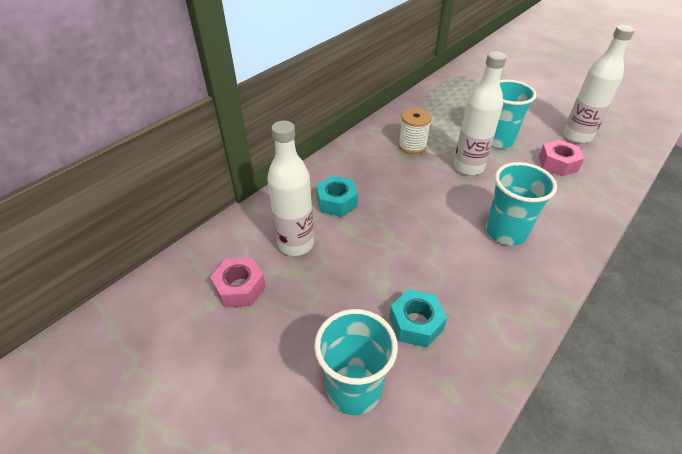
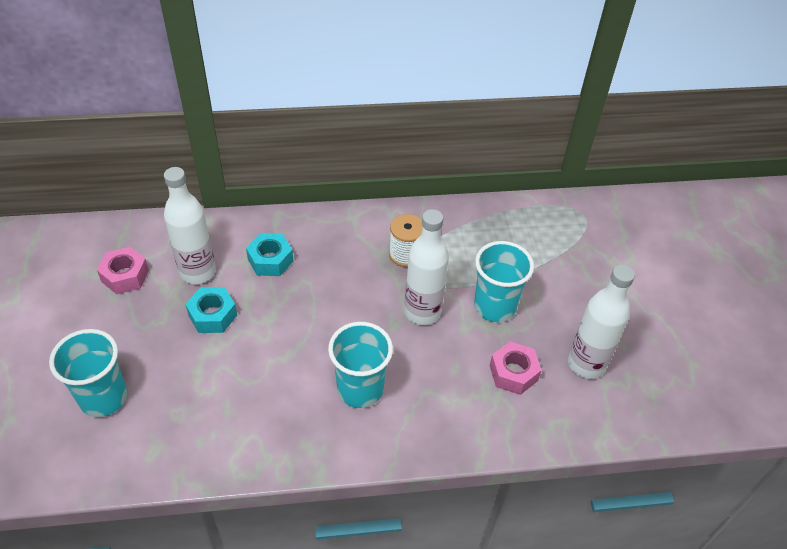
camera: 40 degrees right, 5 degrees up
(416, 323) = (194, 394): turquoise nut -> turquoise nut (213, 315)

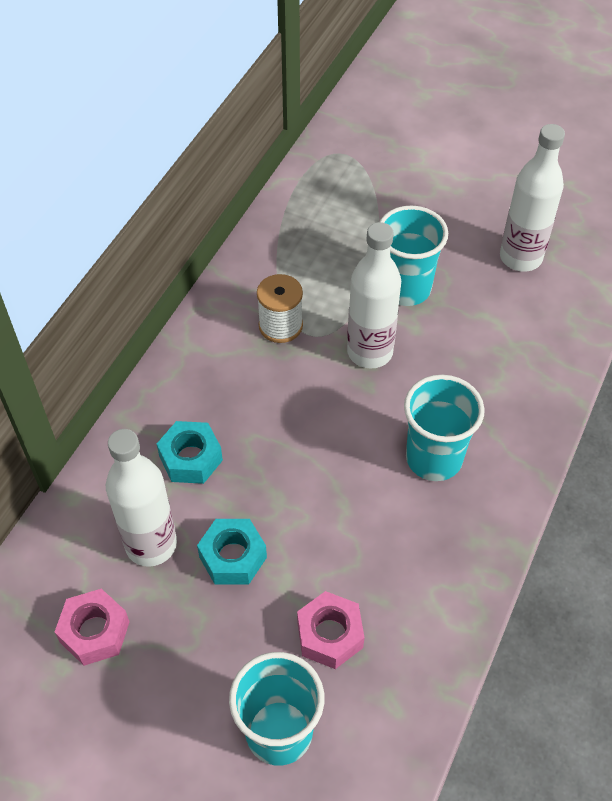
camera: 55 degrees left, 5 degrees up
(513, 373) = (495, 318): pink nut -> pink nut (330, 635)

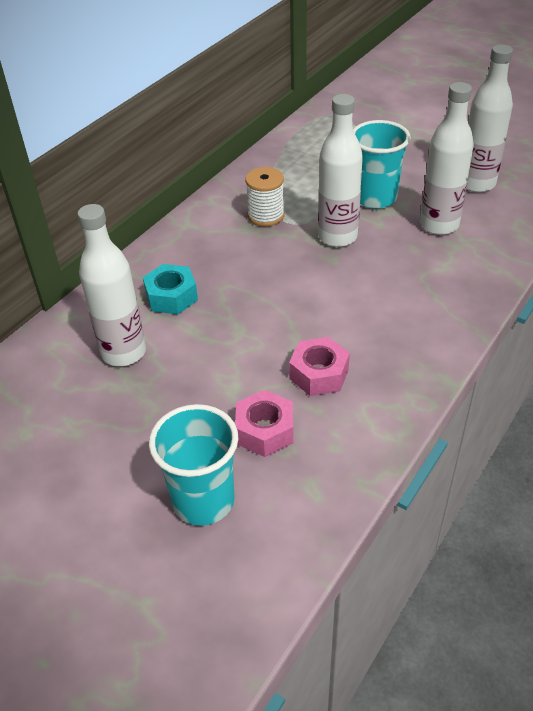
camera: 10 degrees right, 10 degrees down
(95, 632) = (60, 410): pink nut -> pink nut (319, 374)
(233, 557) = (191, 367): turquoise nut -> none
(434, 458) = (381, 311): turquoise cup -> none
(484, 325) = (439, 225): none -> white bottle

